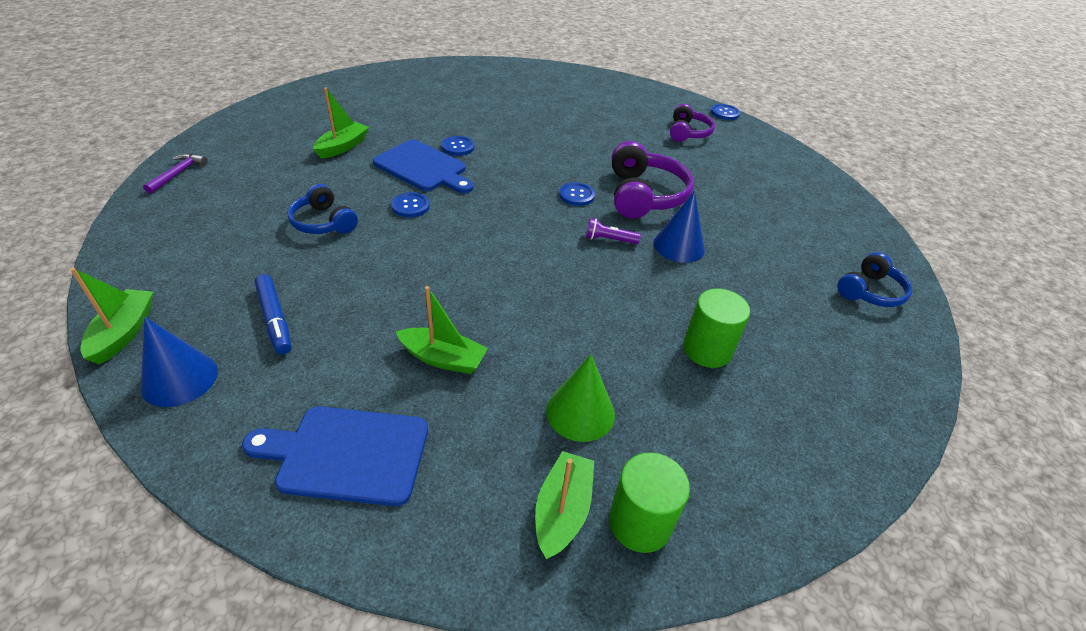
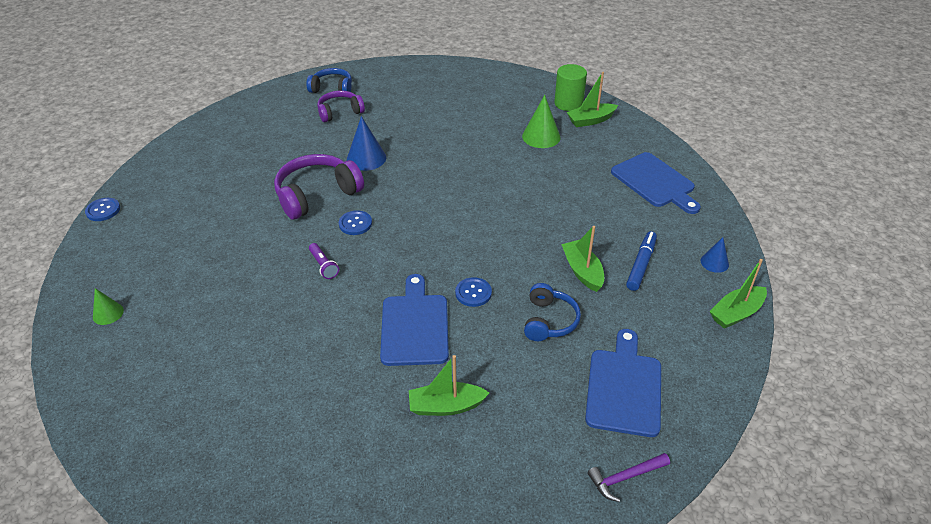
camera: 125 degrees left, 0 degrees up
(179, 379) = (714, 262): blue cone -> blue cone, size x0.60
(215, 215) = (624, 388): none -> blue cutting board
(443, 358) = (572, 189): green boat -> green boat (582, 271)
(458, 147) = (355, 330): blue button -> none
(600, 88) = (108, 313): none -> green cone
(609, 240) = (394, 185): purple flashlight -> purple flashlight (323, 266)
(688, 133) = (174, 215): purple headphones -> purple headphones (340, 112)
(707, 350) = (450, 119): green cylinder -> none

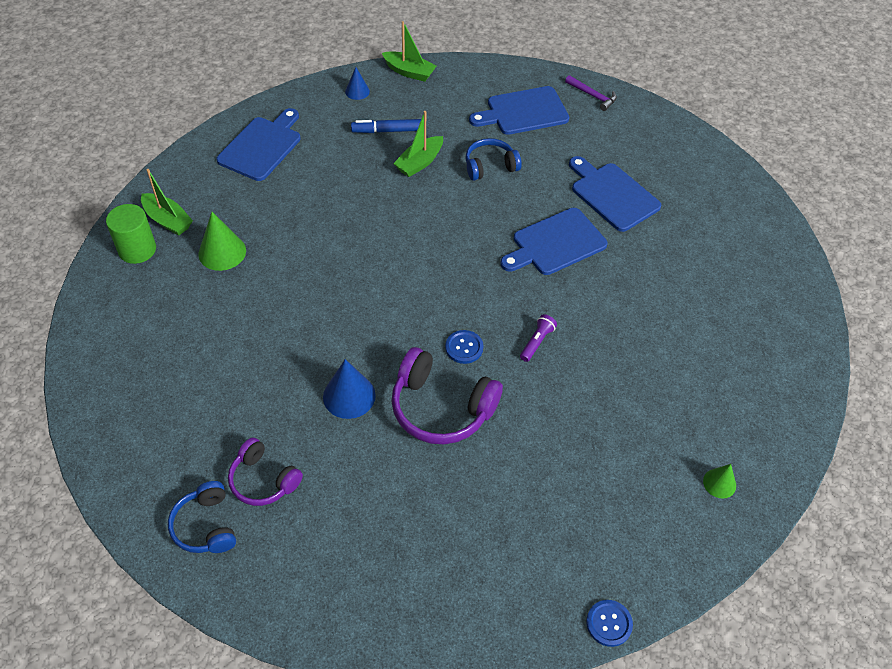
camera: 120 degrees left, 10 degrees up
(446, 406) = (612, 195): green boat -> blue cutting board
(473, 293) = (493, 221): blue button -> none

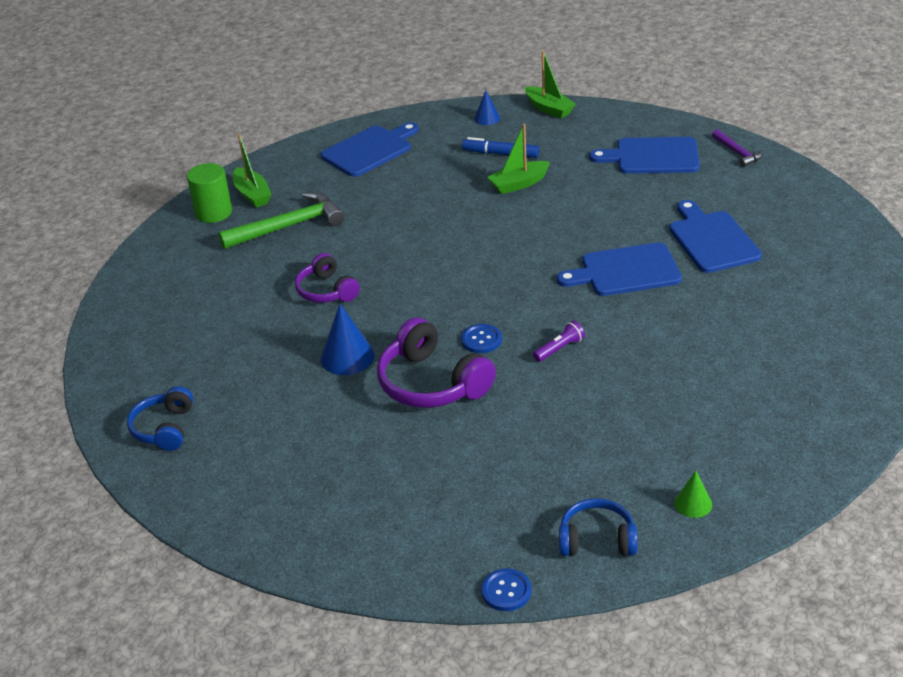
camera: 25 degrees right, 15 degrees down
(222, 252) = (288, 226): green cone -> green hammer
(263, 480) = (233, 405): purple headphones -> purple headphones (327, 291)
(490, 166) = (591, 197): blue headphones -> blue headphones (597, 539)

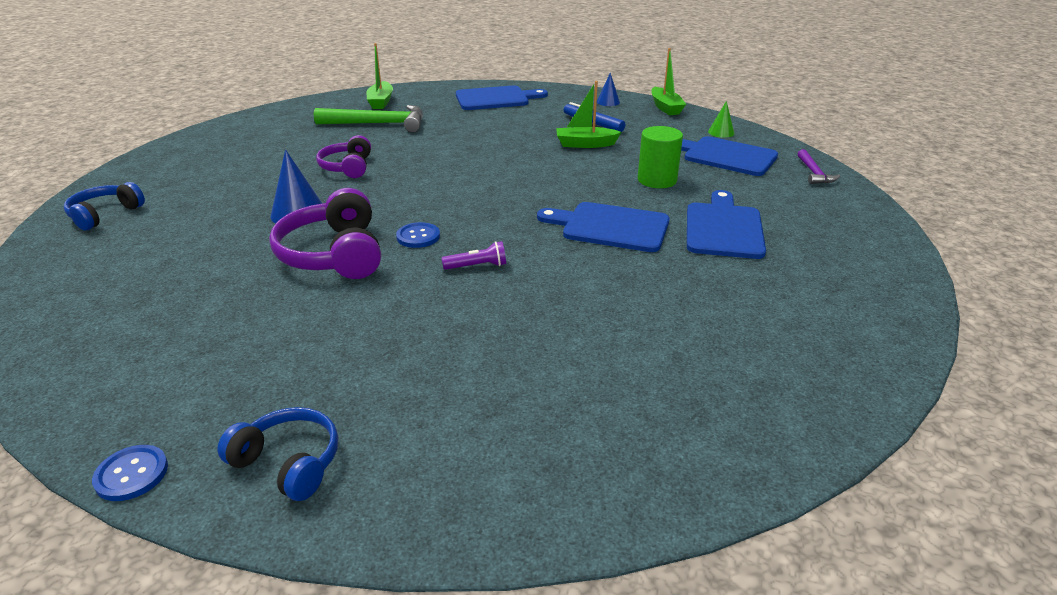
camera: 25 degrees right, 5 degrees down
(213, 212) = (341, 104): green cylinder -> green cylinder (657, 180)
(693, 503) = (437, 472): green cone -> green cone (721, 132)

